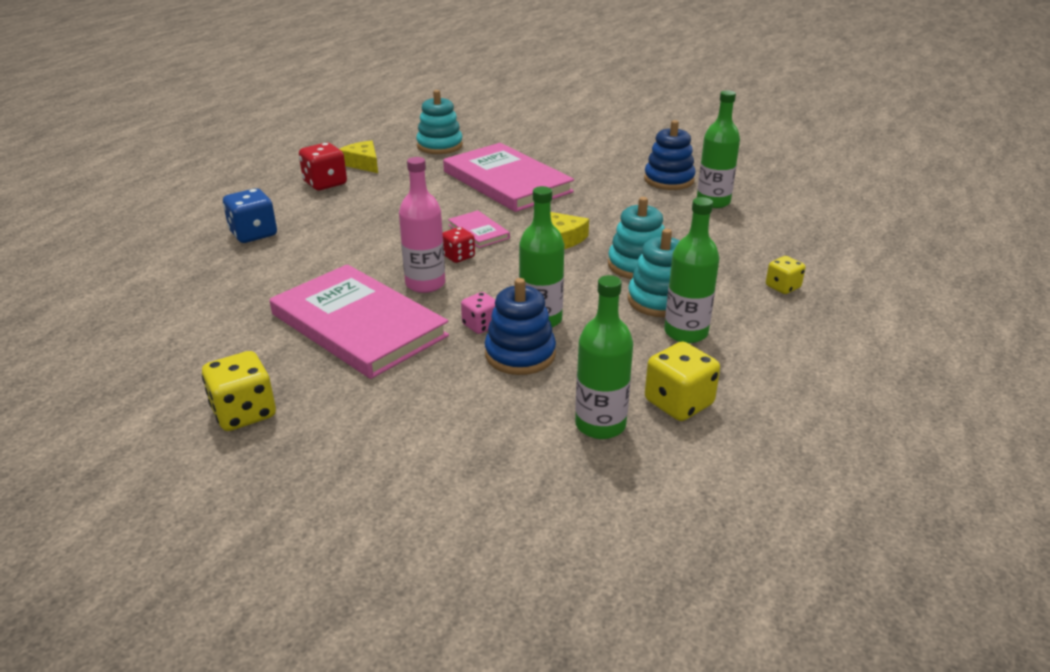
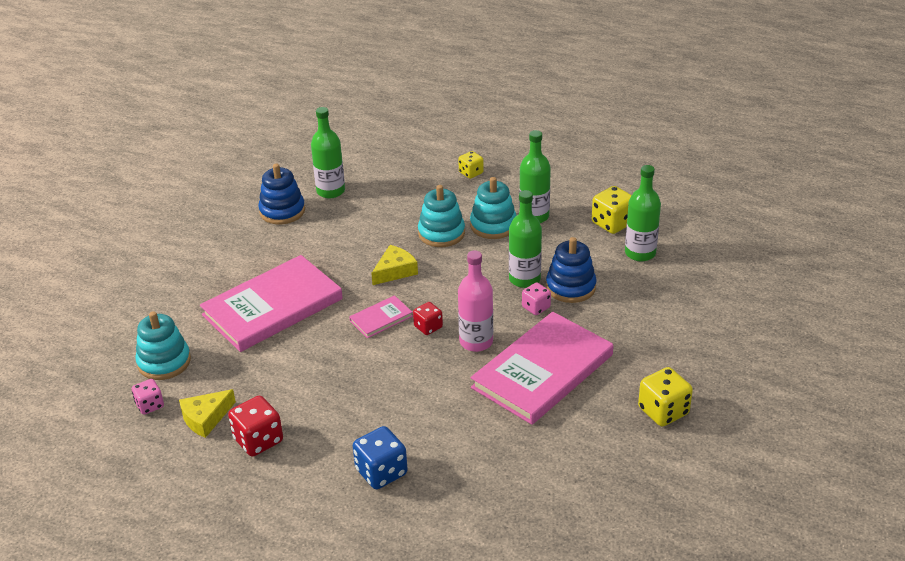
camera: 90 degrees left, 5 degrees up
(387, 144) = (150, 405): none -> pink dice

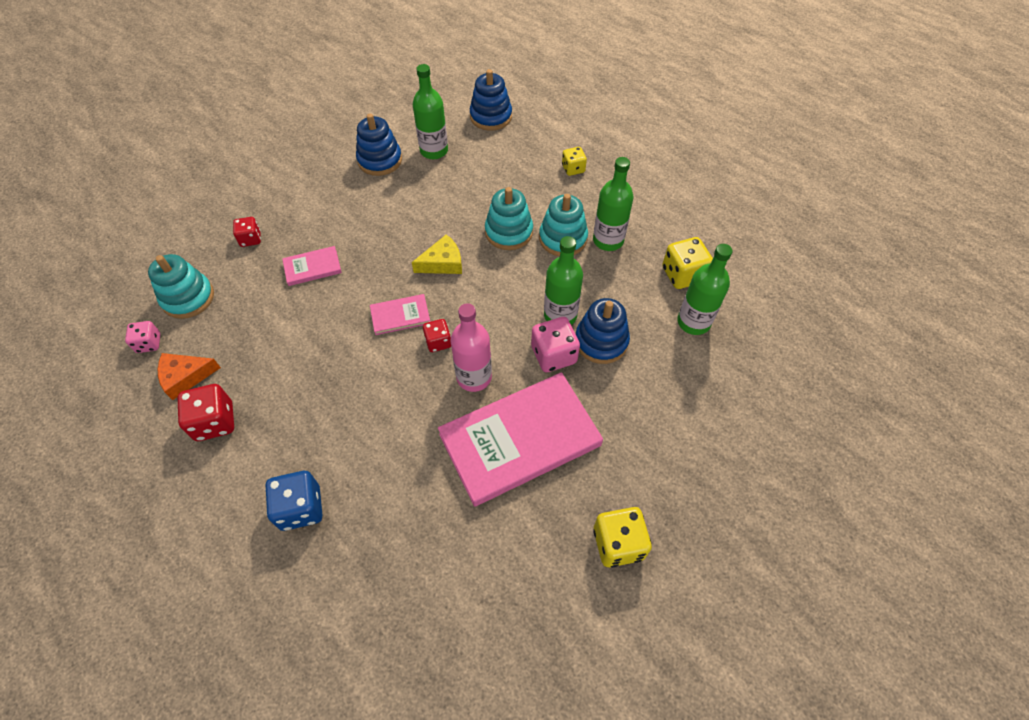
camera: 20 degrees right, 20 degrees up
(195, 302) = (251, 239): none -> red dice
(206, 418) = (185, 377): yellow cheese -> orange cheese
(272, 307) = (312, 267): pink book -> pink book, size x0.44
(368, 152) = (491, 116): none -> blue stacking toy
(536, 307) = (554, 355): pink dice -> pink dice, size x1.61

